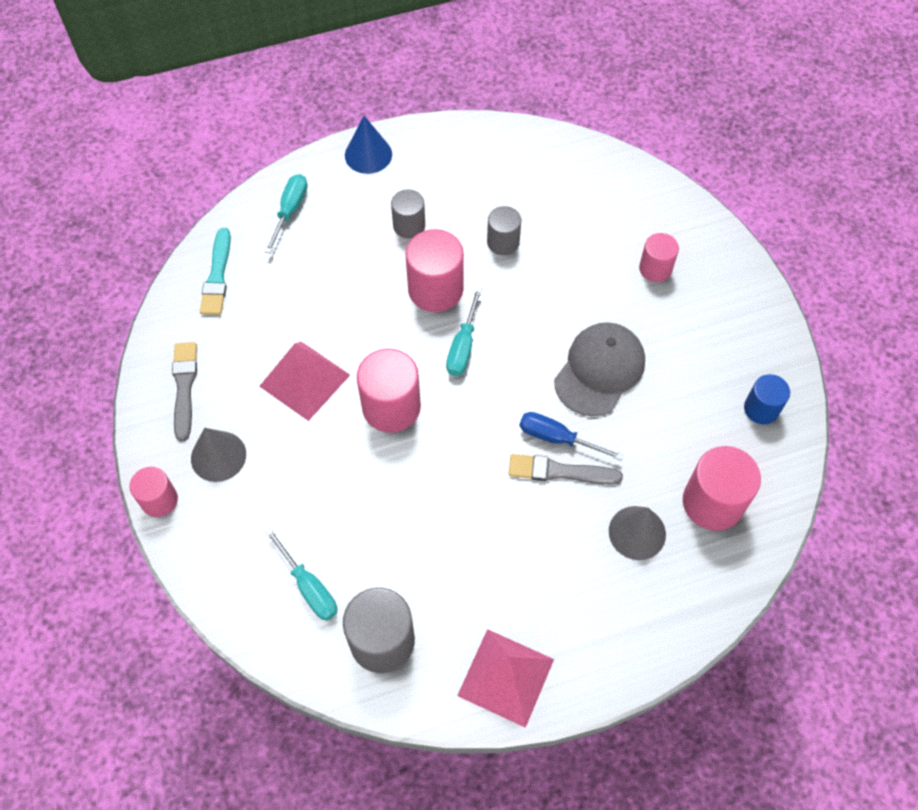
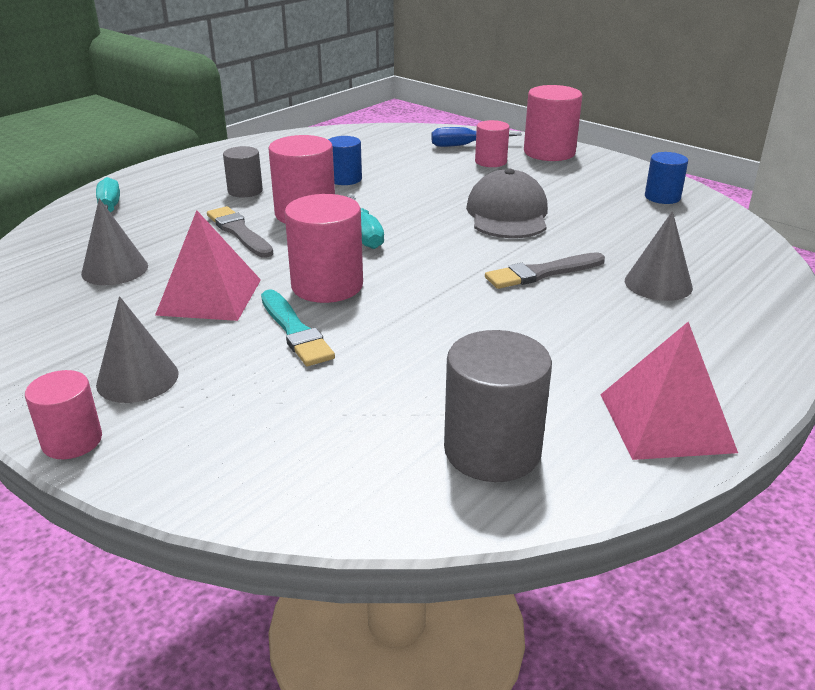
camera: 30 degrees left, 30 degrees down
(184, 387) = (52, 342): grey brush -> grey brush (239, 232)
(217, 276) = (47, 263): turquoise brush -> turquoise brush (295, 331)
(258, 309) = (115, 269): none -> grey cone
(309, 587) = (353, 441): turquoise screwdriver -> none
(368, 154) = (170, 169): blue cone -> none
(503, 242) = (345, 179): grey cylinder -> blue cylinder
(557, 438) = (515, 256): blue screwdriver -> blue screwdriver (464, 145)
(712, 502) = (695, 249): pink cylinder -> pink cylinder (549, 152)

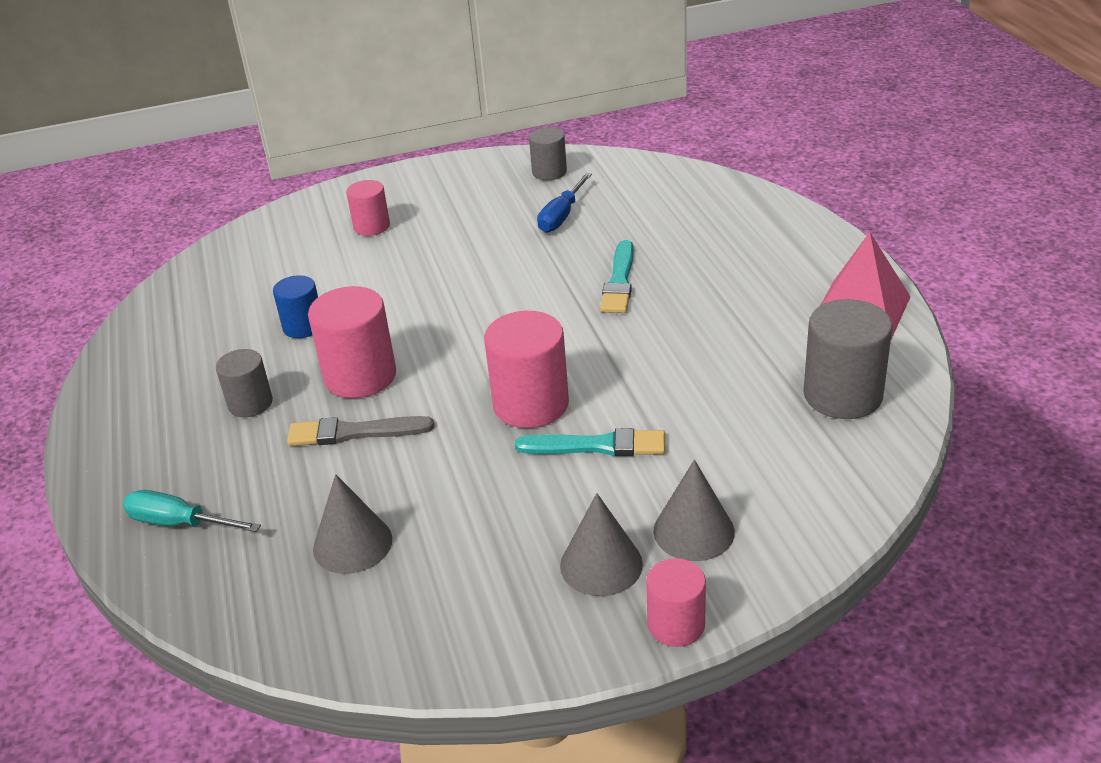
camera: 55 degrees left, 5 degrees up
(209, 296) = (482, 485): pink pyramid -> none
(366, 234) = (449, 351): turquoise screwdriver -> none
(464, 145) = (312, 227): blue screwdriver -> blue screwdriver (561, 216)
(507, 214) = (495, 259): grey cap -> none
(542, 273) = (619, 281): grey brush -> turquoise brush
(549, 152) = (391, 188): pink cylinder -> none
(658, 284) = (687, 236): grey cone -> grey cone (693, 531)
(662, 197) = (549, 172): blue cylinder -> grey cylinder

